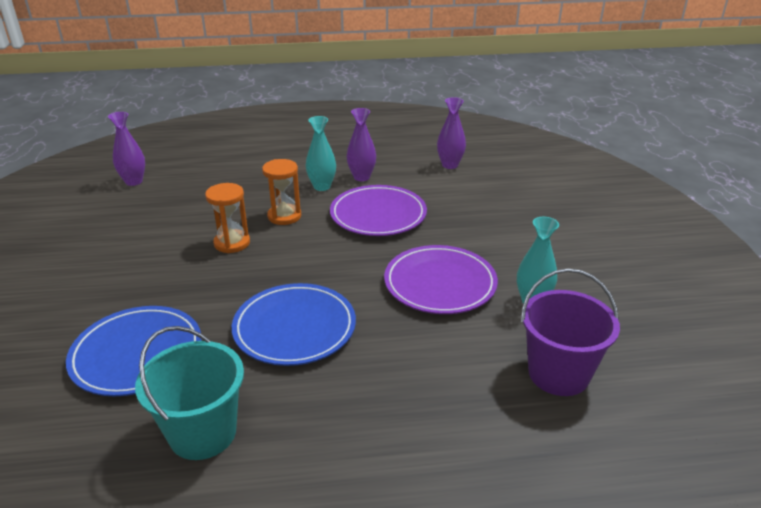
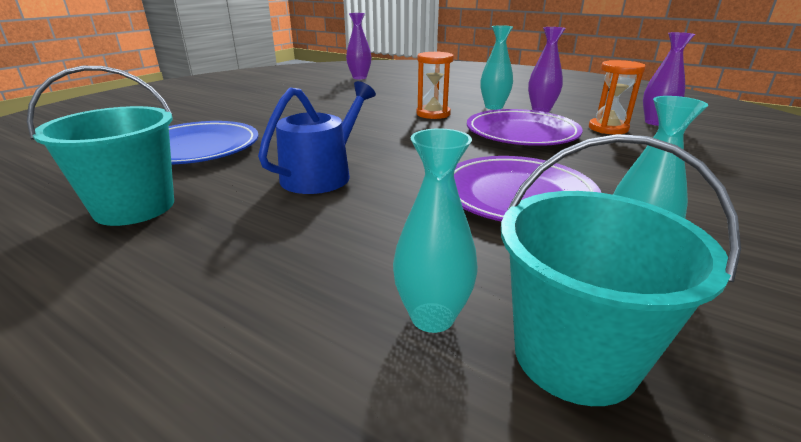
camera: 40 degrees right, 5 degrees down
(232, 243) = (367, 116): orange hourglass -> orange hourglass (608, 128)
(294, 328) = (322, 175): blue plate -> blue watering can
(489, 391) = (432, 317): none -> turquoise vase
(558, 374) = (574, 356): purple bucket -> turquoise bucket

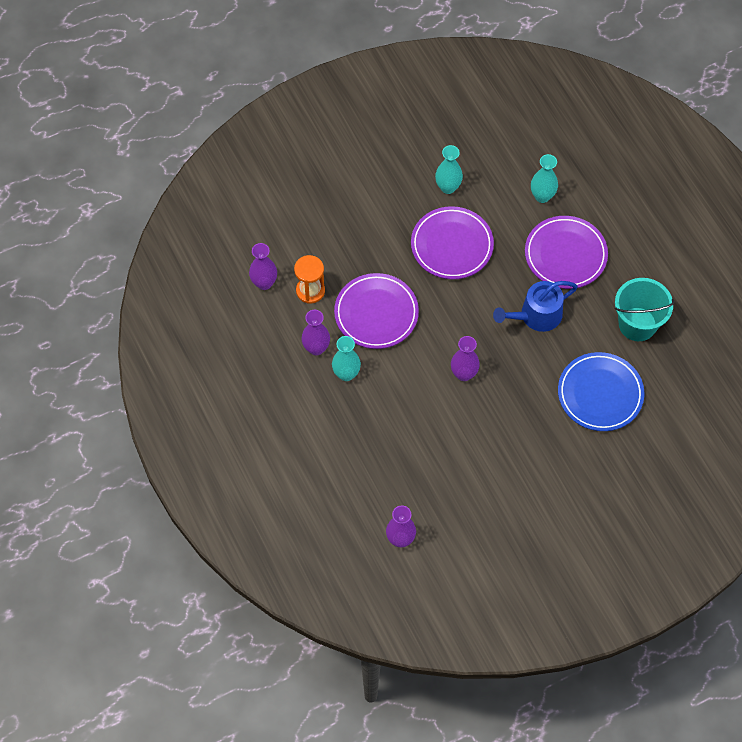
camera: 150 degrees left, 35 degrees up
(310, 243) = (565, 254): none -> purple plate
(380, 127) = (464, 374): none -> purple vase
(433, 114) = (407, 382): orange hourglass -> none
(574, 356) = (512, 164): turquoise bucket -> none

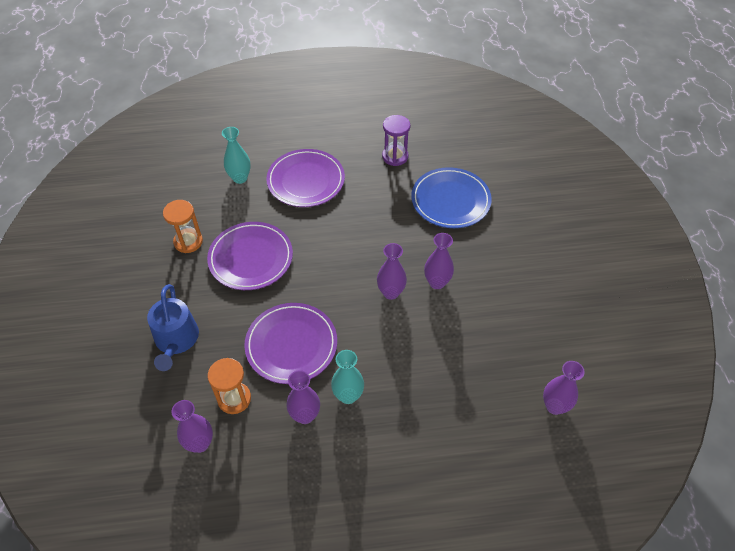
camera: 70 degrees left, 10 degrees down
(448, 187) = (188, 242): turquoise vase -> orange hourglass
(492, 409) = (437, 282): none -> purple vase
(536, 315) = (355, 219): blue watering can -> blue watering can (176, 340)
(637, 324) = (395, 156): turquoise bucket -> purple hourglass

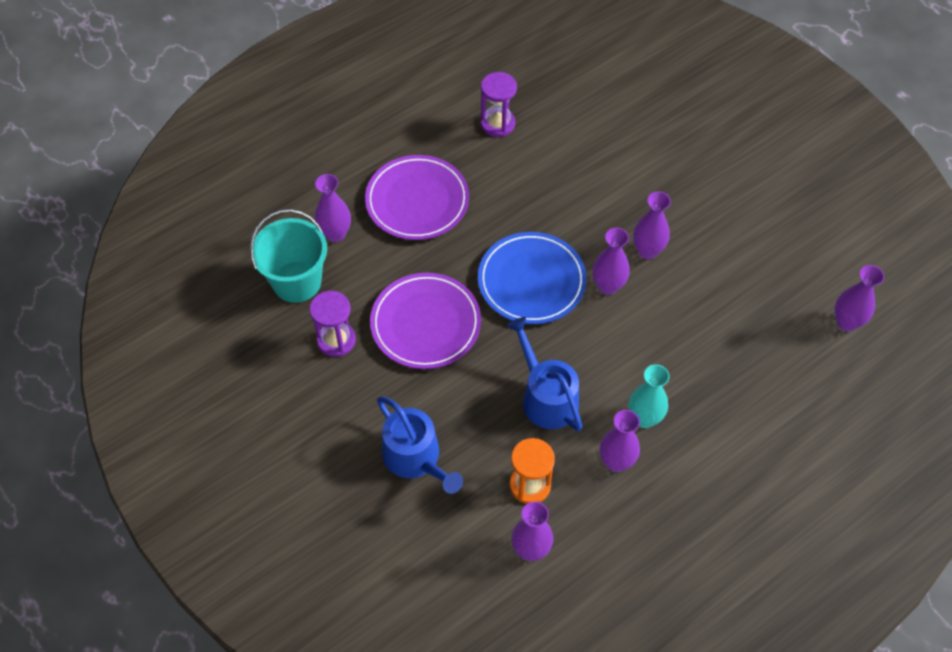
camera: 30 degrees left, 5 degrees up
(188, 242) = (336, 340): orange hourglass -> purple hourglass
(194, 195) = (297, 281): none -> turquoise bucket
(240, 178) = (335, 234): turquoise vase -> purple vase
(291, 345) = (546, 397): purple plate -> blue watering can
(450, 200) = (596, 149): blue plate -> blue plate (531, 281)

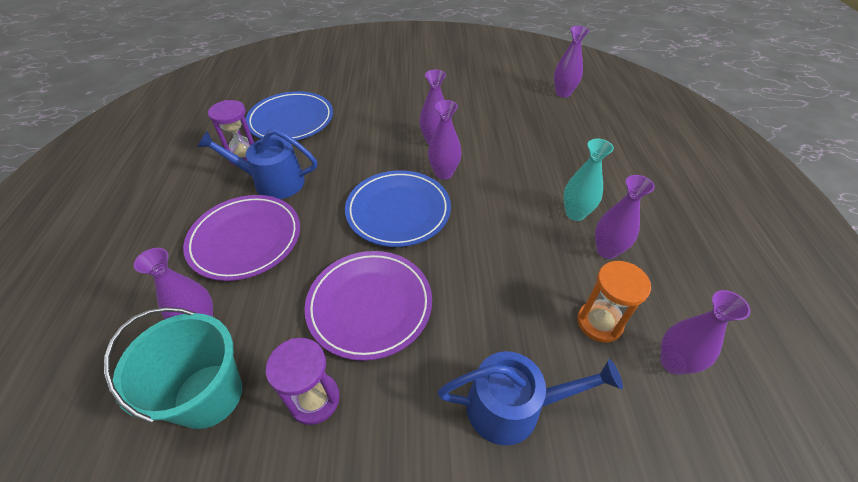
camera: 55 degrees left, 10 degrees down
(546, 397) = (514, 261): blue watering can -> blue watering can (273, 182)
(572, 118) = (291, 120): none -> blue plate

